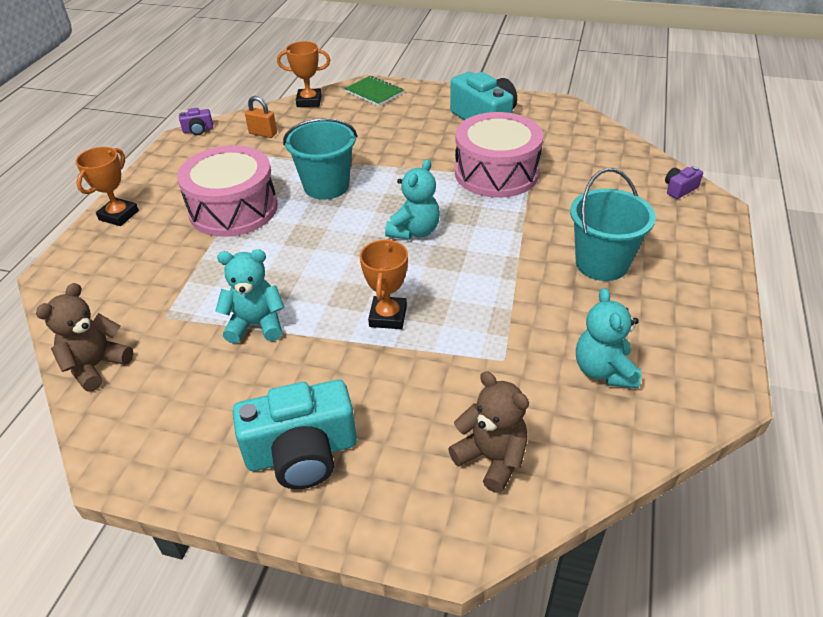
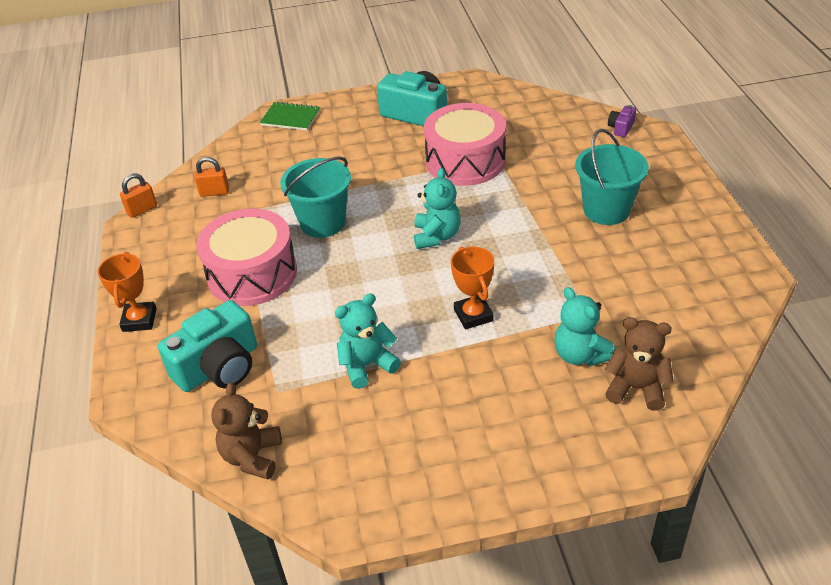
camera: 25 degrees left, 0 degrees up
(198, 130) = (142, 210): purple camera -> orange padlock
(302, 453) = (494, 446): turquoise camera -> turquoise camera (219, 367)
(309, 101) = (232, 146): orange trophy -> none
(604, 371) = (667, 293): turquoise teddy bear -> turquoise teddy bear (580, 355)

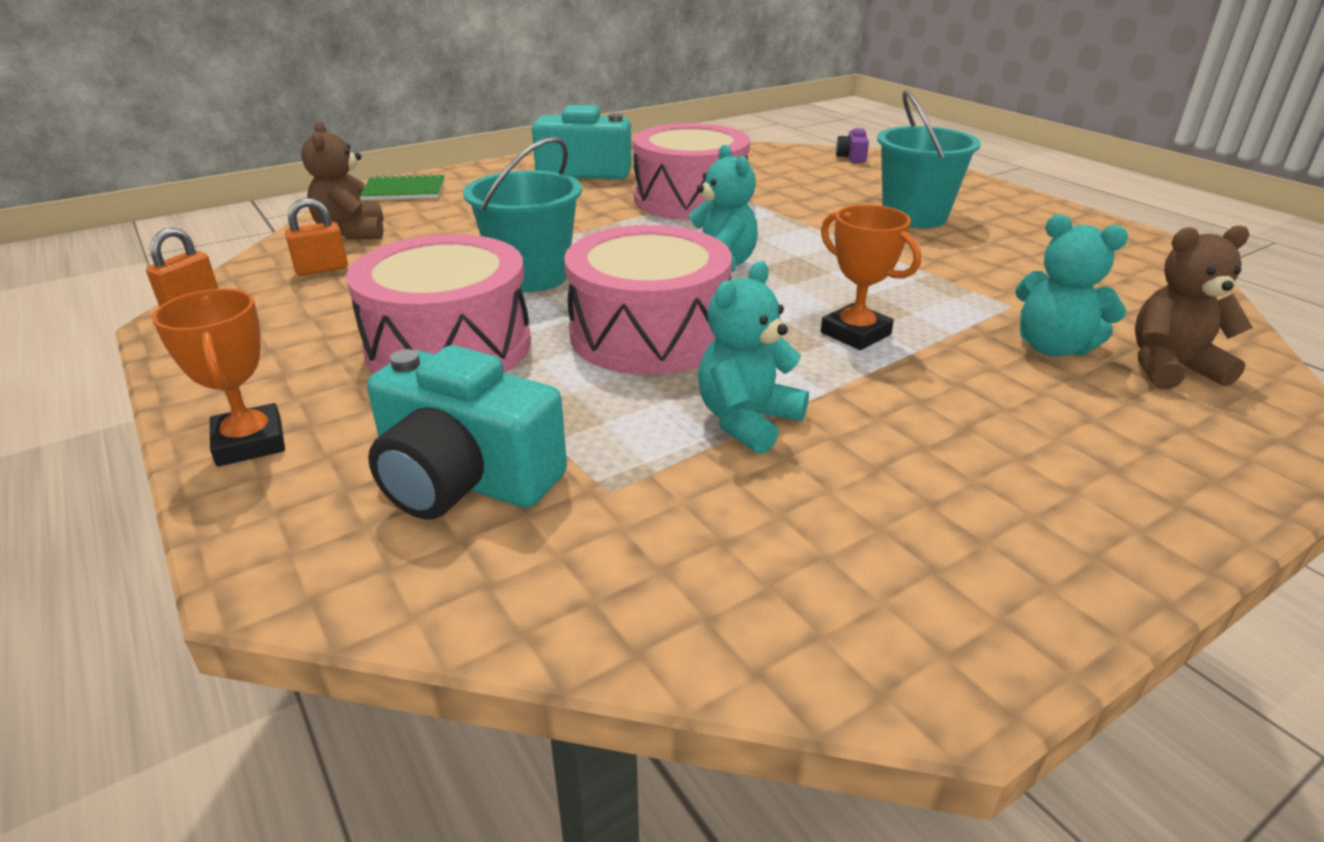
camera: 25 degrees left, 10 degrees down
(219, 367) = (464, 479): turquoise camera -> turquoise camera turned 90 degrees clockwise
(252, 456) = (638, 611): brown teddy bear -> brown teddy bear (352, 233)
(358, 288) = (649, 334): none -> pink drum

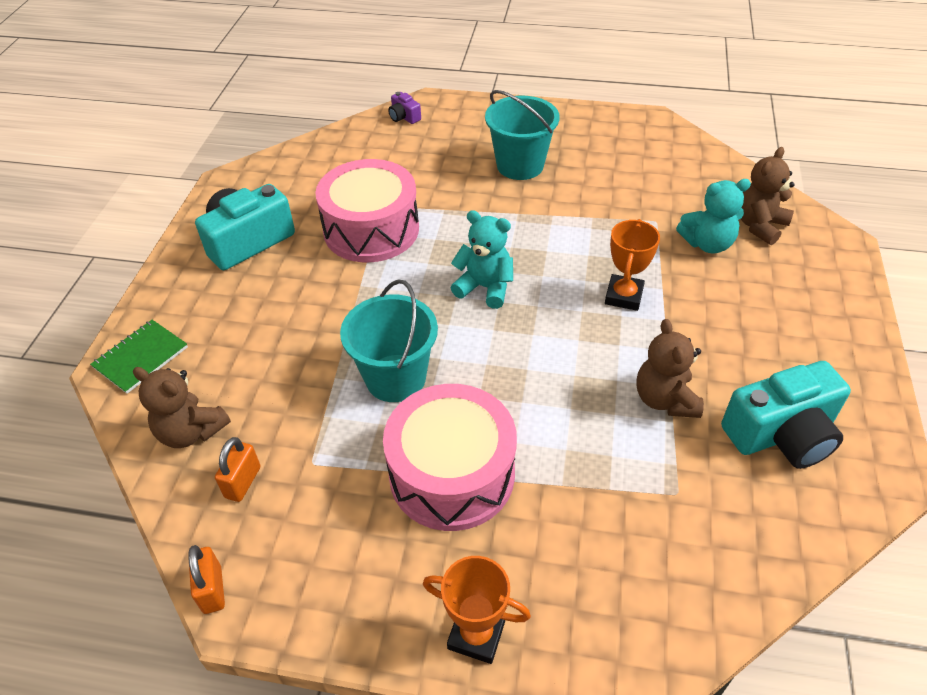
camera: 45 degrees left, 15 degrees up
(464, 479) = (613, 548): turquoise camera -> turquoise camera (781, 434)
(649, 334) = (536, 375): pink drum -> none
(747, 421) = (665, 399): turquoise teddy bear -> brown teddy bear
(855, 333) = (624, 296): orange trophy -> orange trophy turned 75 degrees counterclockwise

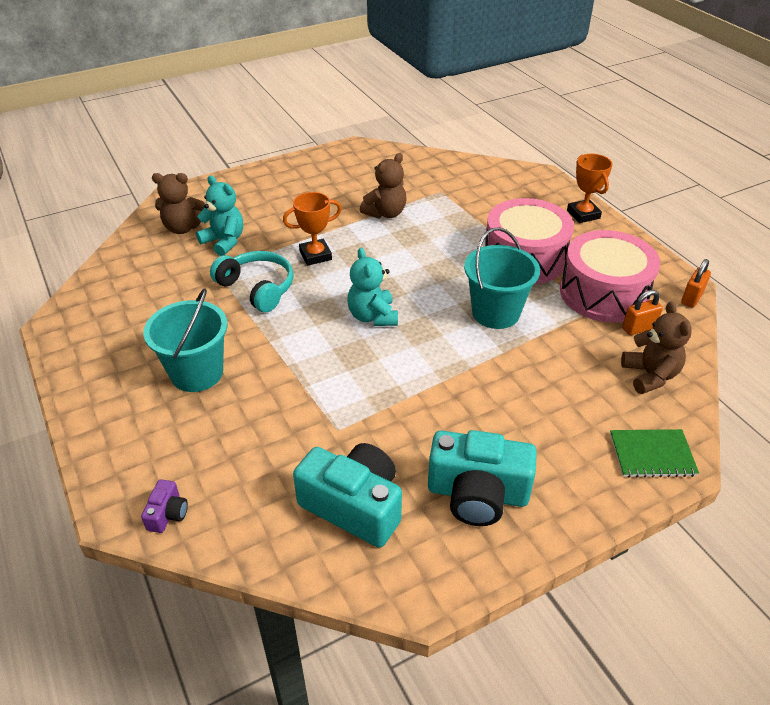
camera: 130 degrees left, 5 degrees down
(371, 229) = (375, 416): pink drum -> pink drum (603, 293)
(602, 235) = (257, 288): none -> turquoise headphones
(781, 434) = (366, 176): turquoise camera -> turquoise camera (354, 506)

